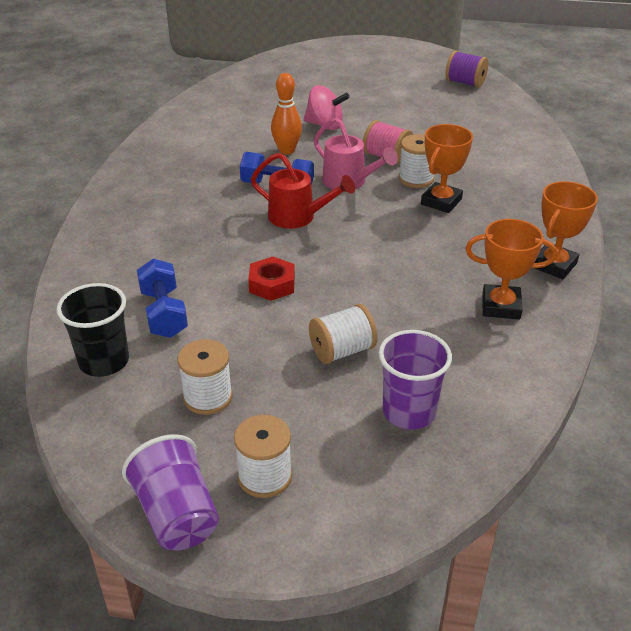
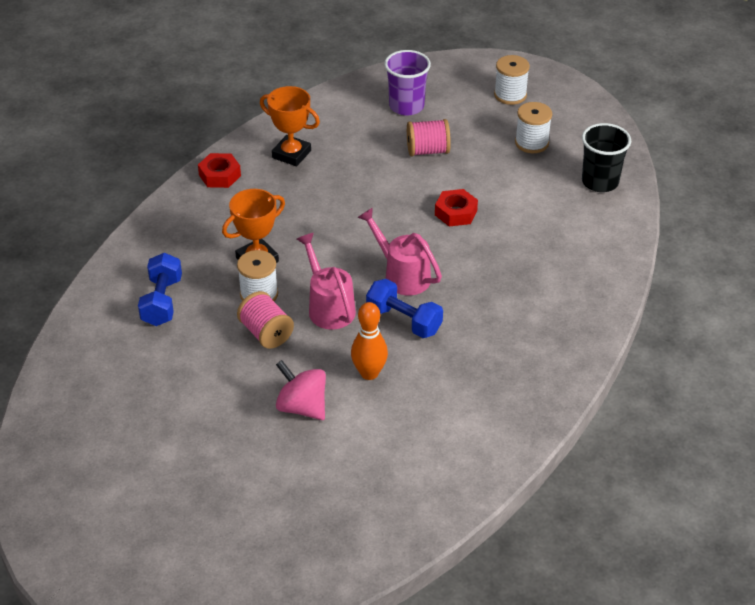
camera: 160 degrees left, 5 degrees up
(164, 313) = (550, 208): blue dumbbell -> blue dumbbell (162, 301)
(177, 514) = (565, 89): purple cup -> none
(298, 217) = (402, 275): red watering can -> pink watering can
(342, 351) = (428, 151): white spool -> pink spool
(465, 83) = (64, 448): purple spool -> none
(554, 265) = (220, 175): orange trophy -> red nut

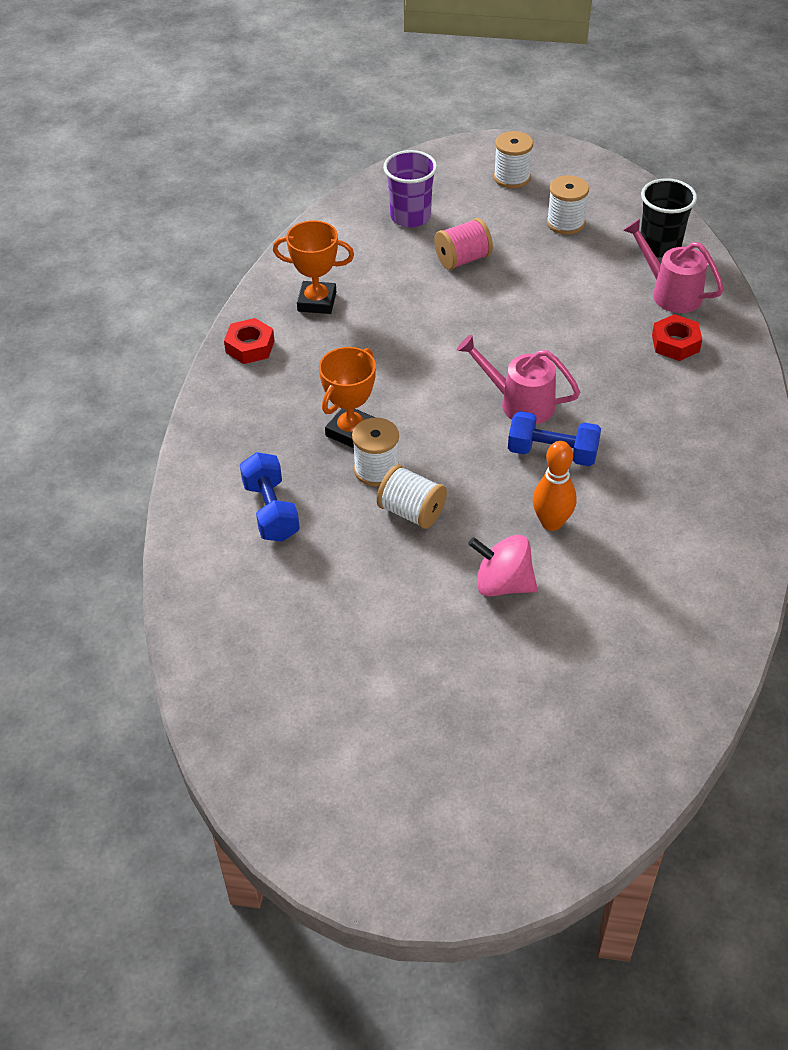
camera: 20 degrees left, 5 degrees up
(266, 333) = (411, 512): pink spool -> white spool
(329, 307) = (462, 461): pink watering can -> pink watering can (670, 292)
(456, 212) = (533, 319): red nut -> red nut (675, 343)

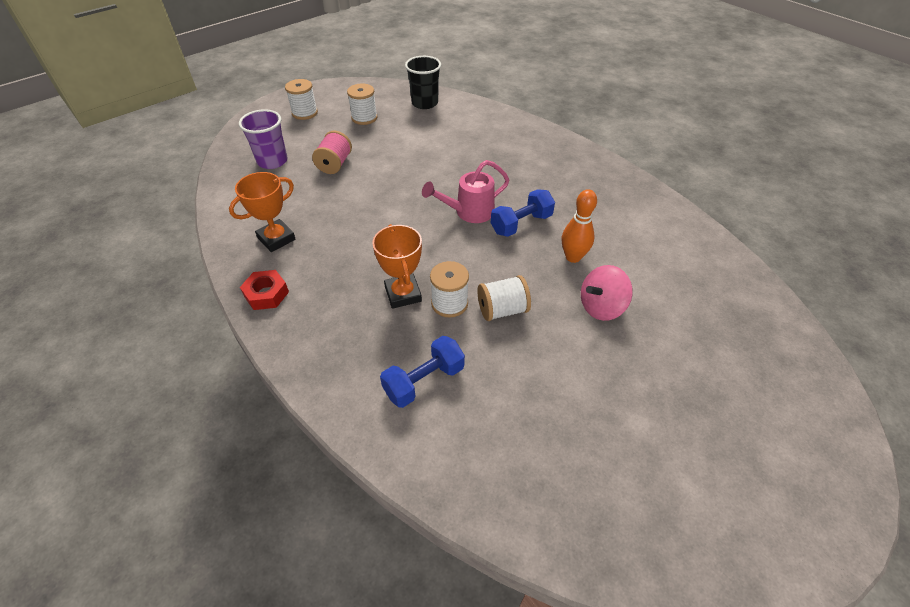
camera: 50 degrees left, 0 degrees up
(271, 511) = (424, 381): blue dumbbell -> blue dumbbell turned 60 degrees counterclockwise
(670, 292) = (459, 119): pink watering can -> none
(675, 343) = (495, 138): red nut -> none

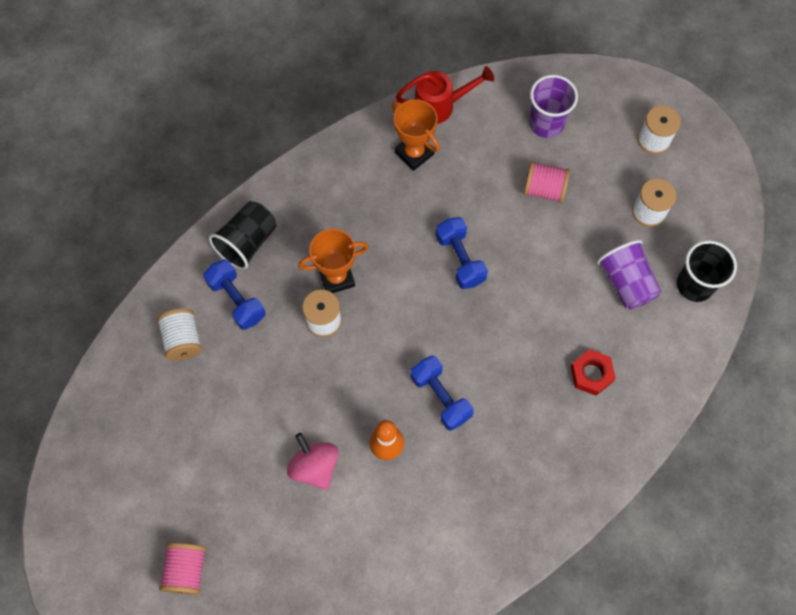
camera: 90 degrees right, 20 degrees up
(230, 221) = (440, 105): none -> red watering can
(266, 294) = (339, 159): red nut -> red nut (591, 374)
(352, 374) = (247, 242): none -> black cup
(392, 211) = (460, 259): none -> blue dumbbell
(421, 130) = (626, 283): none -> purple cup
(469, 212) = (460, 341): pink watering can -> none
(502, 310) = (314, 369): white spool -> white spool (183, 340)
(741, 413) = (186, 570): none -> pink spool

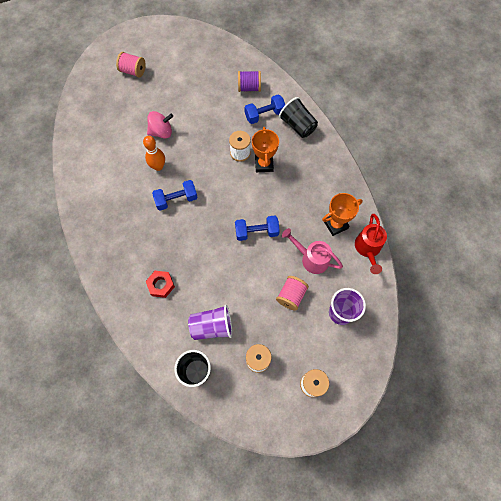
camera: 105 degrees right, 0 degrees up
(183, 340) = (249, 88): white spool -> purple spool
(478, 175) = (311, 258): none -> pink watering can

